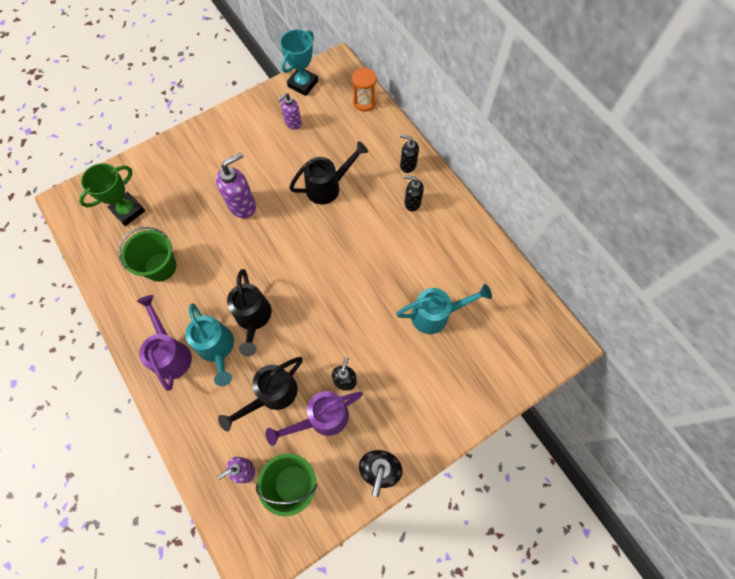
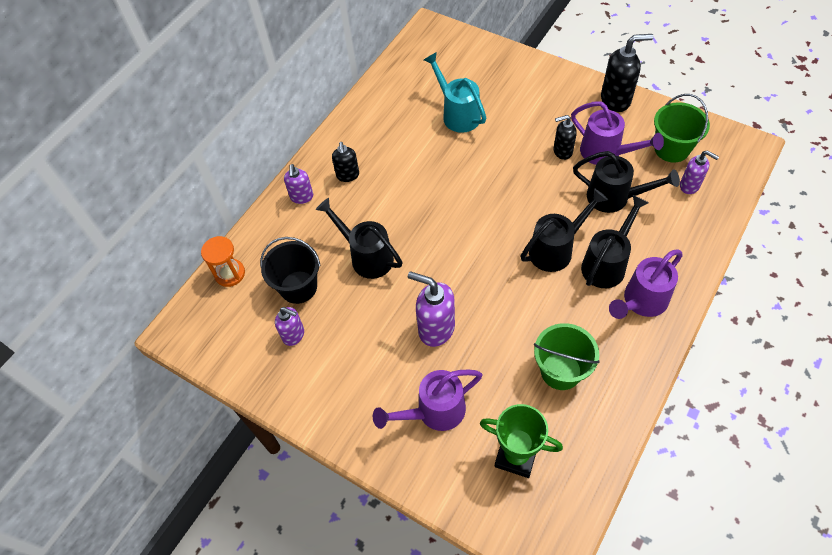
camera: 110 degrees left, 10 degrees down
(187, 179) = (434, 411): none -> purple watering can
(217, 348) = (606, 264): turquoise watering can -> black watering can
(303, 84) = (226, 354): turquoise trophy -> none
(328, 137) = (298, 287): none -> black bucket
(407, 165) = (302, 197): black soap dispenser -> purple soap dispenser

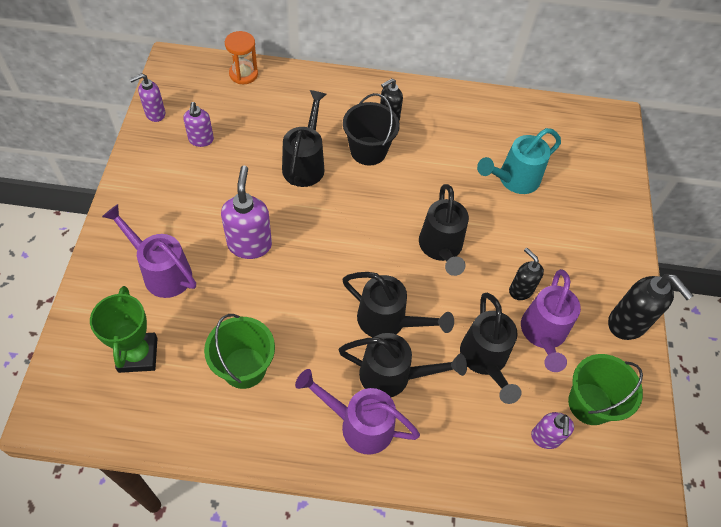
camera: 55 degrees right, 0 degrees up
(298, 287) = (250, 125): black bucket -> black bucket (368, 151)
(302, 197) = (346, 93): purple soap dispenser -> purple soap dispenser (155, 114)
(458, 114) = (514, 179): turquoise watering can -> turquoise watering can turned 150 degrees counterclockwise
(501, 188) = (441, 248): none -> black watering can

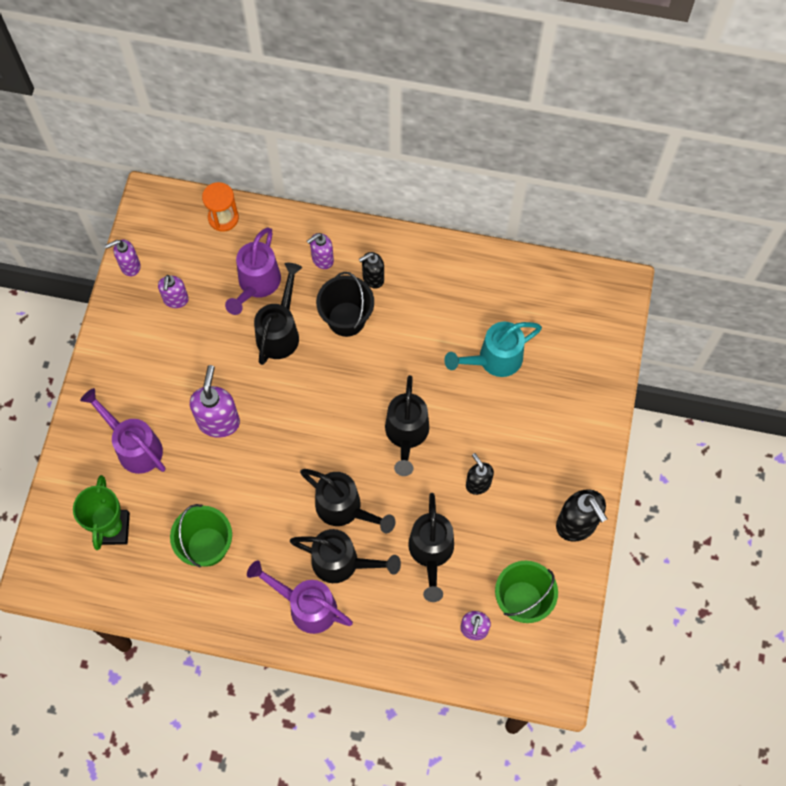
camera: 10 degrees right, 10 degrees up
(339, 104) = (322, 259): none -> purple soap dispenser
(543, 334) = (491, 530): purple watering can -> purple watering can (257, 284)

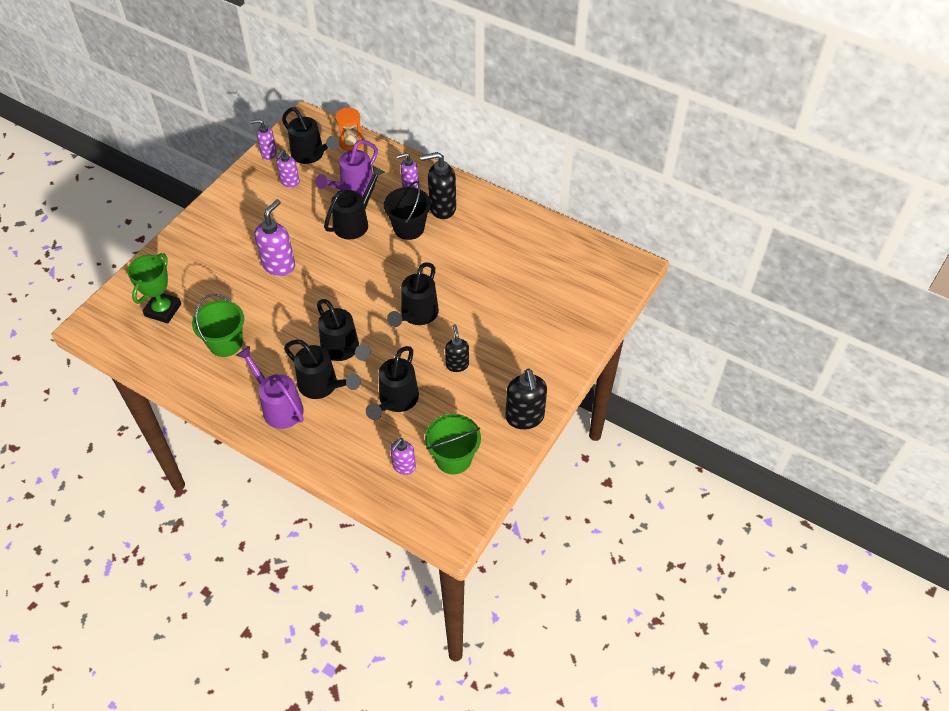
camera: 20 degrees right, 15 degrees down
(135, 447) = (209, 263): purple watering can -> none
(182, 251) = (311, 155): none -> black watering can
(373, 278) = (442, 208): black soap dispenser -> black soap dispenser, size x1.62
(494, 359) = (510, 285): turquoise watering can -> none

